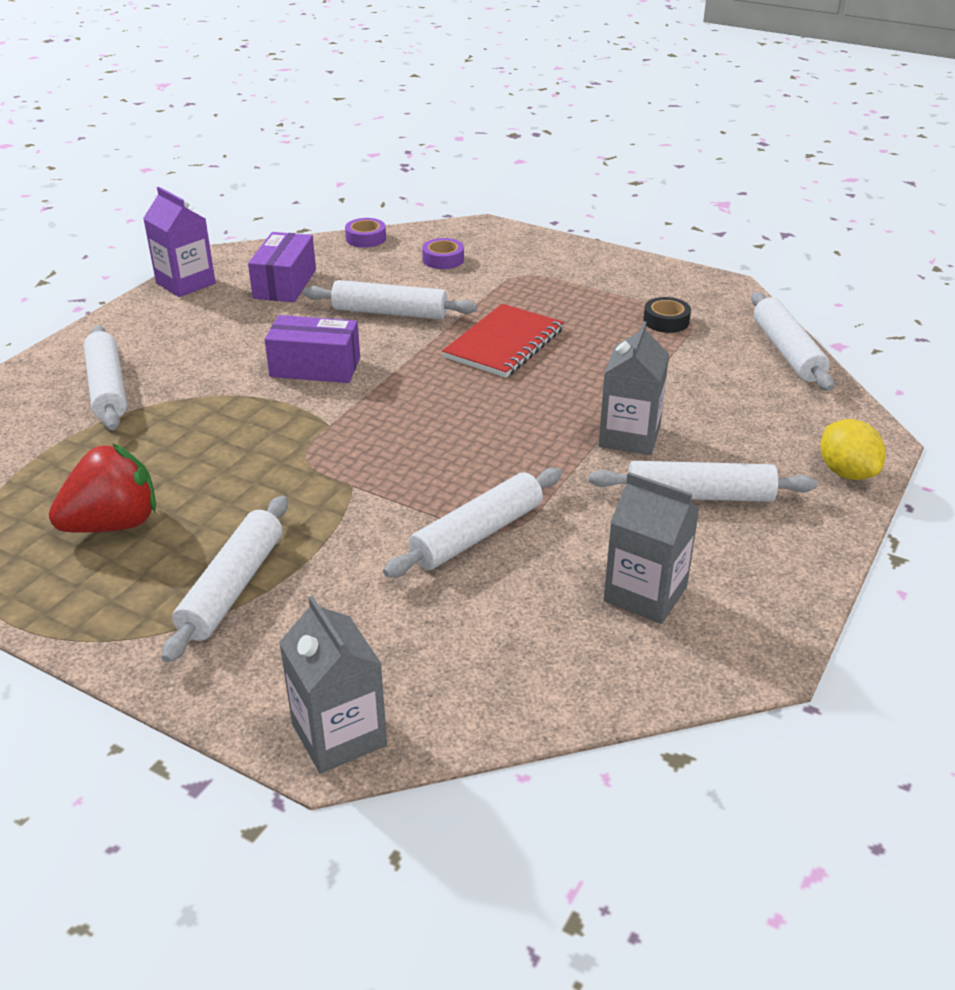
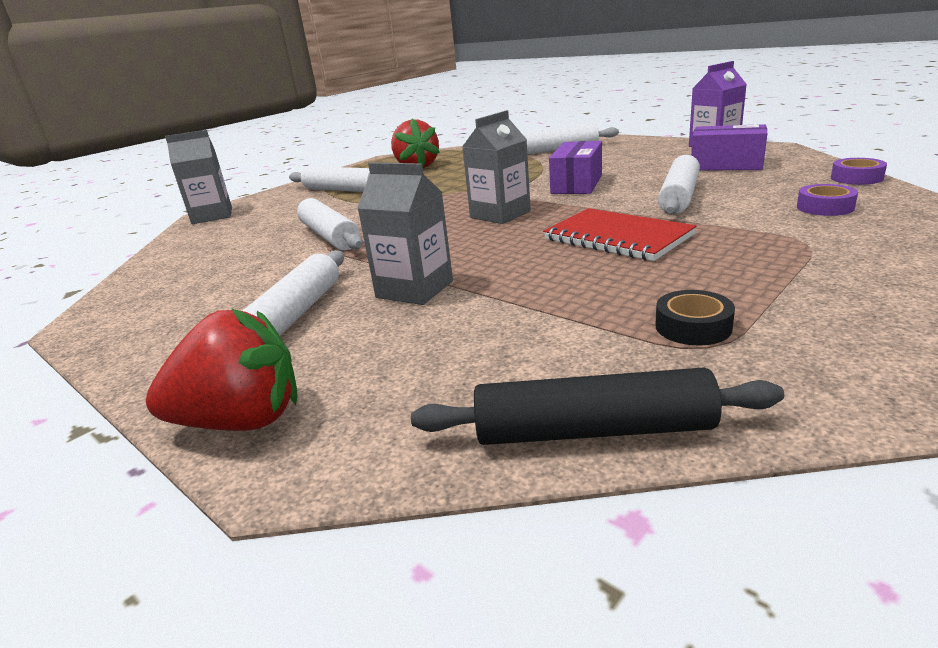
camera: 105 degrees right, 10 degrees down
(645, 594) = (205, 286): grey carton -> grey carton (500, 214)
(787, 351) = (593, 430): white rolling pin -> black rolling pin
(846, 472) = (242, 421): yellow lemon -> red strawberry

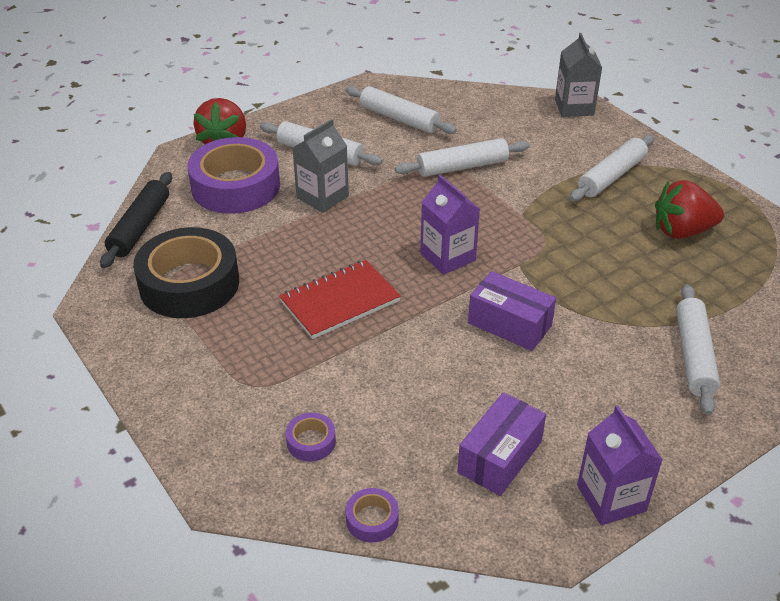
camera: 100 degrees right, 15 degrees up
(405, 362) = (235, 186): none -> purple tape
(500, 214) = (447, 257): grey carton -> purple carton
(679, 196) = (413, 373): white rolling pin -> white rolling pin (399, 118)
(693, 327) = (189, 284): black tape -> black tape, size x2.38

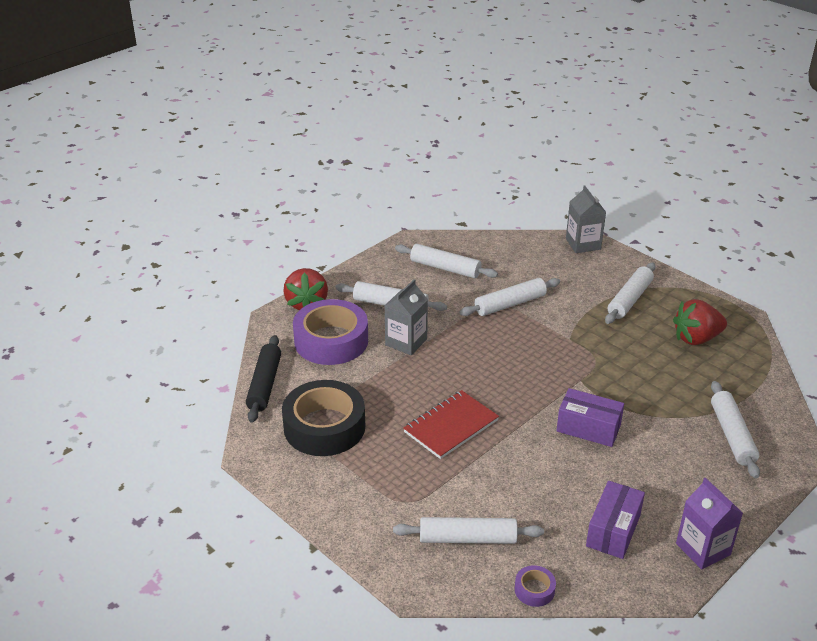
camera: 10 degrees left, 5 degrees down
(311, 442) = (468, 538): purple tape -> white rolling pin
(447, 257) = (523, 380): purple carton -> none

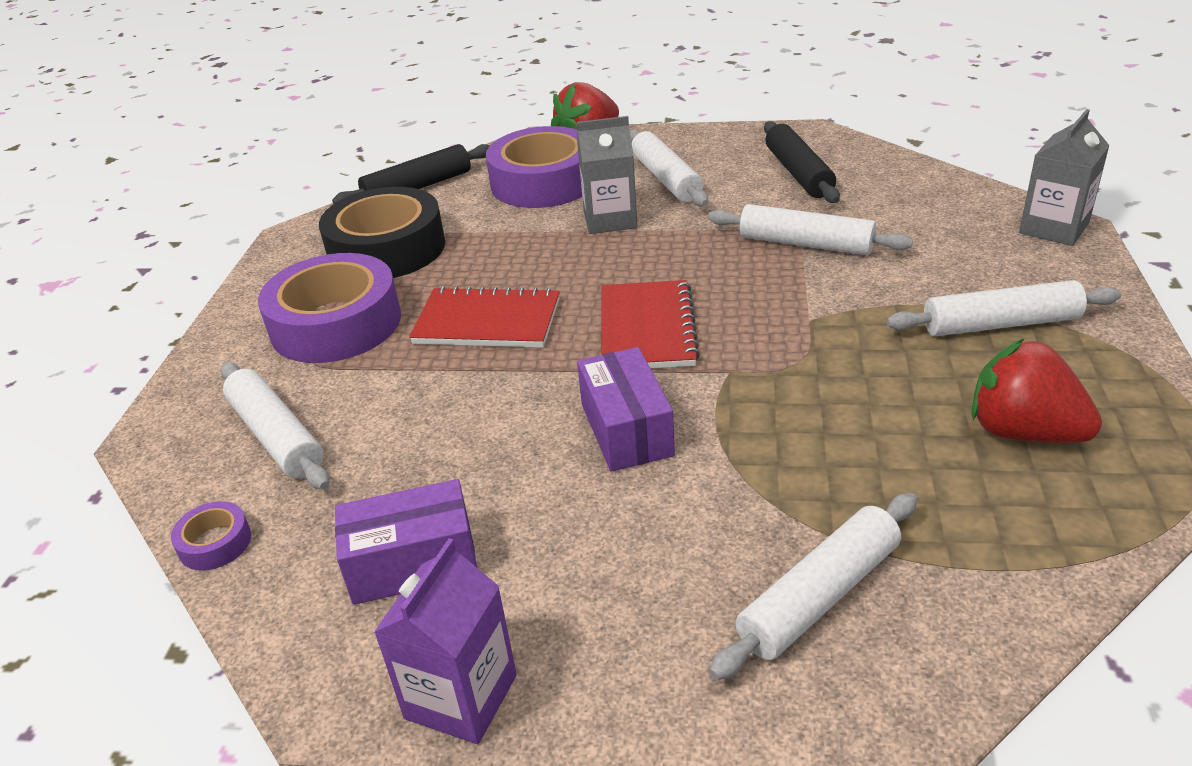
camera: 55 degrees right, 0 degrees up
(383, 477) = (336, 324): none -> purple tape
(445, 268) = (798, 173): white rolling pin -> black rolling pin
(520, 383) = (647, 329): none -> red notebook

